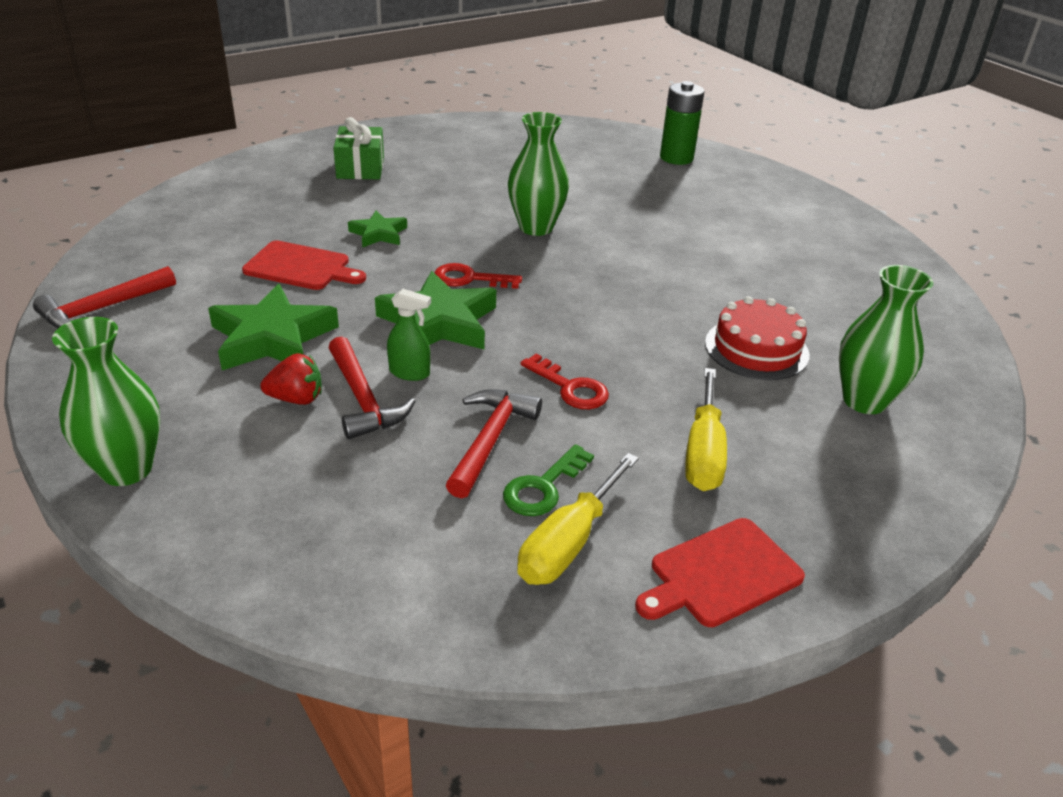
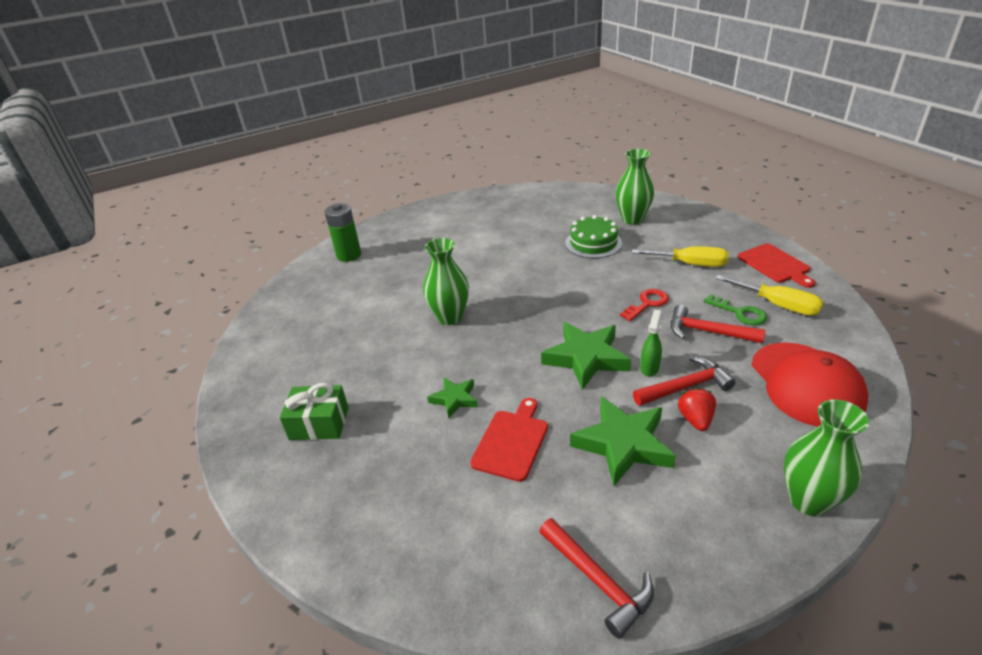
camera: 80 degrees left, 0 degrees up
(341, 524) = (806, 384): none -> red cap
(470, 279) = (525, 346): red key -> none
(756, 349) = (593, 243): red cake -> green cake

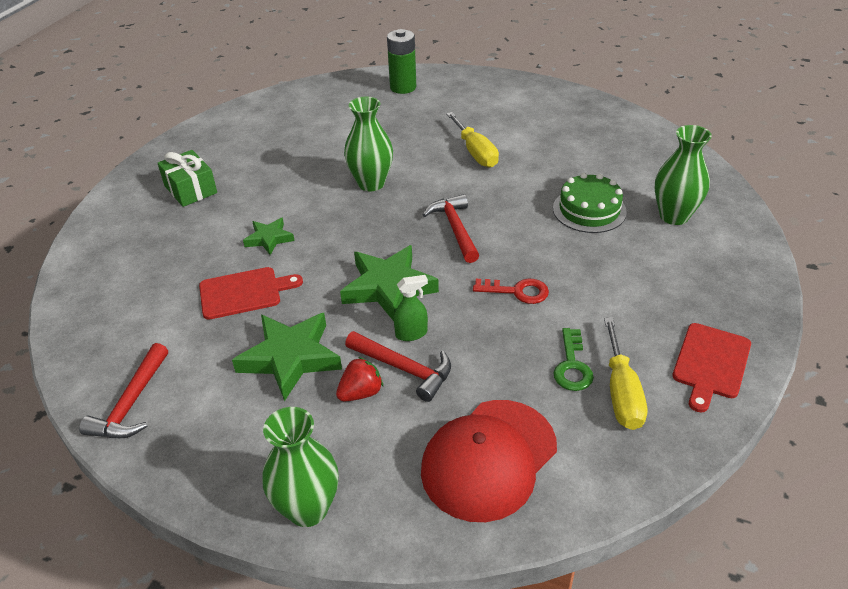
camera: 50 degrees right, 5 degrees up
(690, 264) = (629, 294): yellow screwdriver -> yellow screwdriver (475, 152)
(707, 332) = (510, 353): red hammer -> red hammer (455, 228)

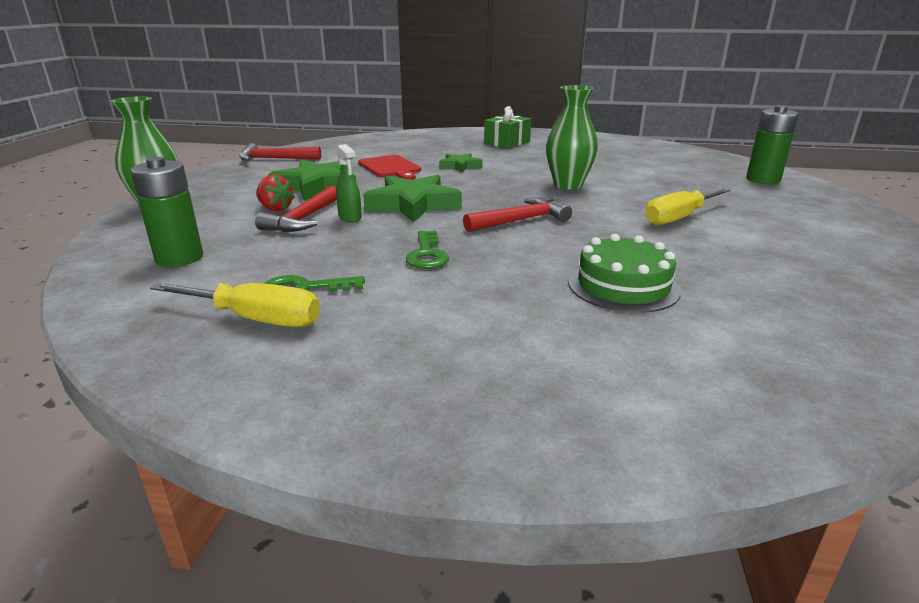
camera: 75 degrees right, 15 degrees down
(489, 459) = (179, 258): red cap -> green battery
(517, 291) = (427, 254): red key -> green key
(621, 392) = (256, 319): yellow screwdriver -> yellow screwdriver turned 150 degrees counterclockwise
(674, 216) = (673, 354): green vase -> none
(710, 363) = (305, 388): red cutting board -> none

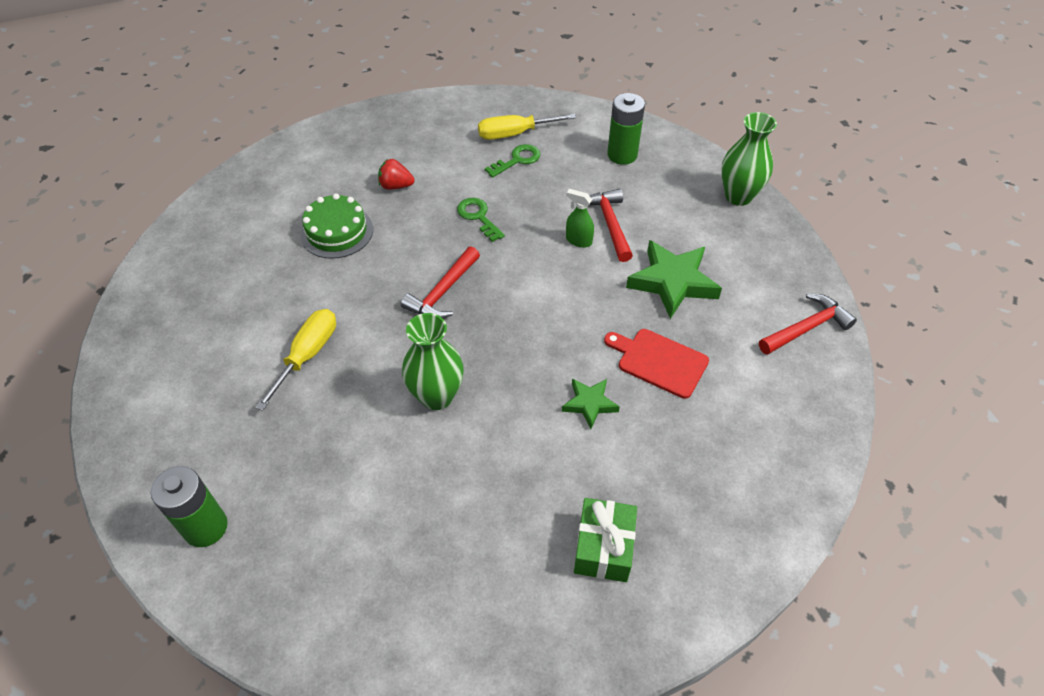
camera: 150 degrees right, 25 degrees up
(275, 209) = (651, 229): red strawberry -> red strawberry (396, 186)
(413, 205) = (552, 283): green star -> none

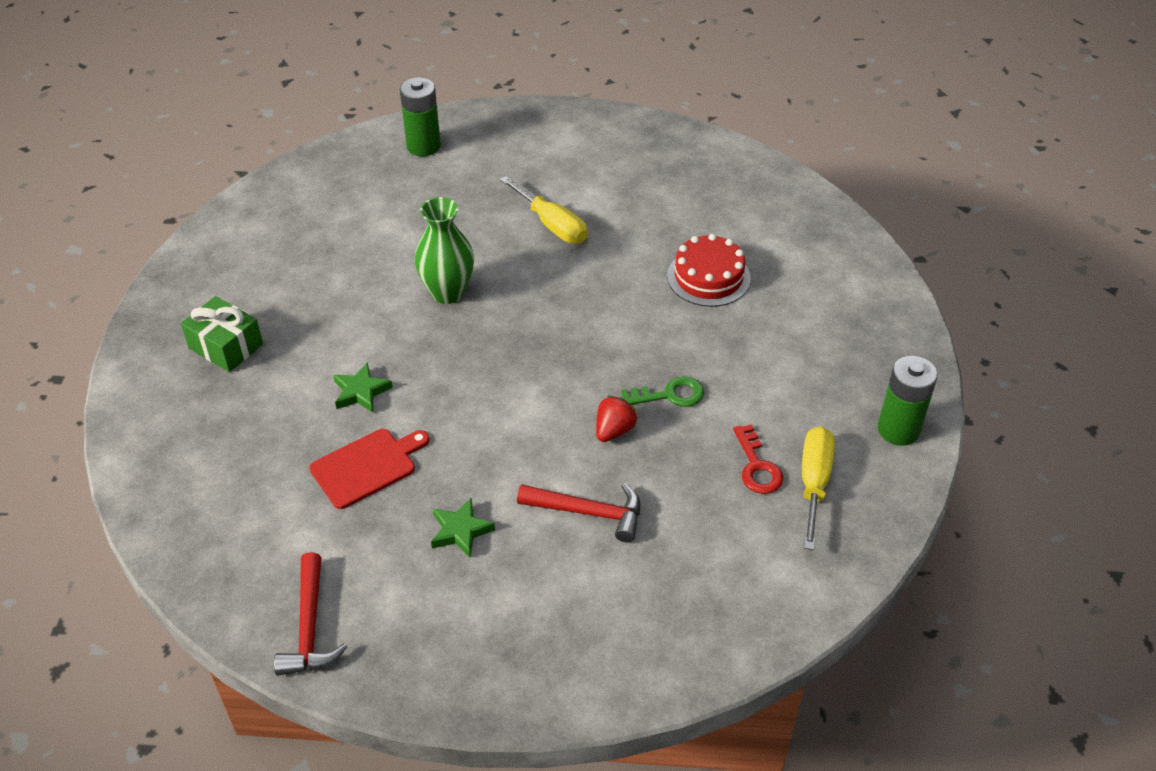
camera: 115 degrees right, 5 degrees down
(337, 232) = (708, 277): green cake -> red cake
(396, 186) = (761, 340): red strawberry -> red strawberry (614, 430)
(443, 292) = (571, 332): red hammer -> none
(517, 160) = (757, 466): green key -> red key
(578, 240) = (578, 471): green spray bottle -> none
(622, 155) = (713, 586): green battery -> green battery (898, 430)
(672, 282) = (460, 531): green star -> green star, size x0.55
(738, 196) = (559, 684): green vase -> none

